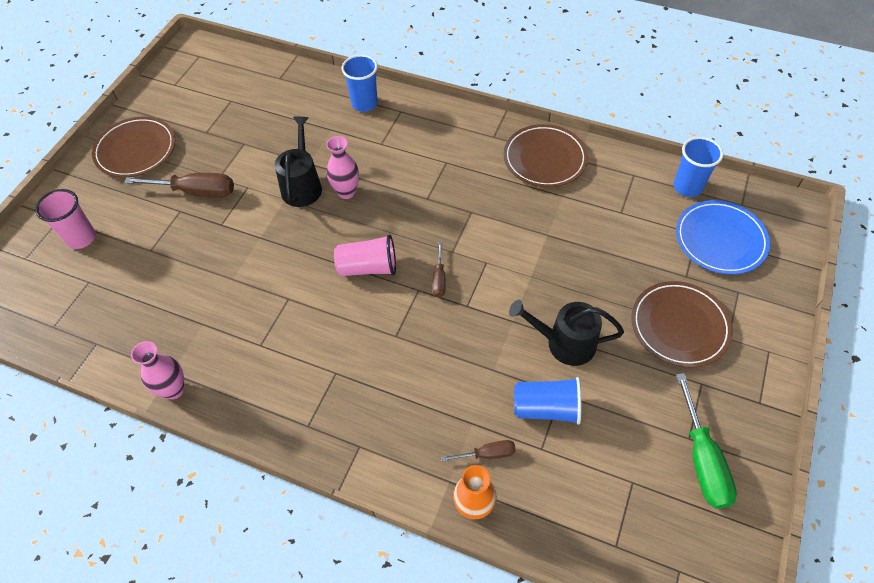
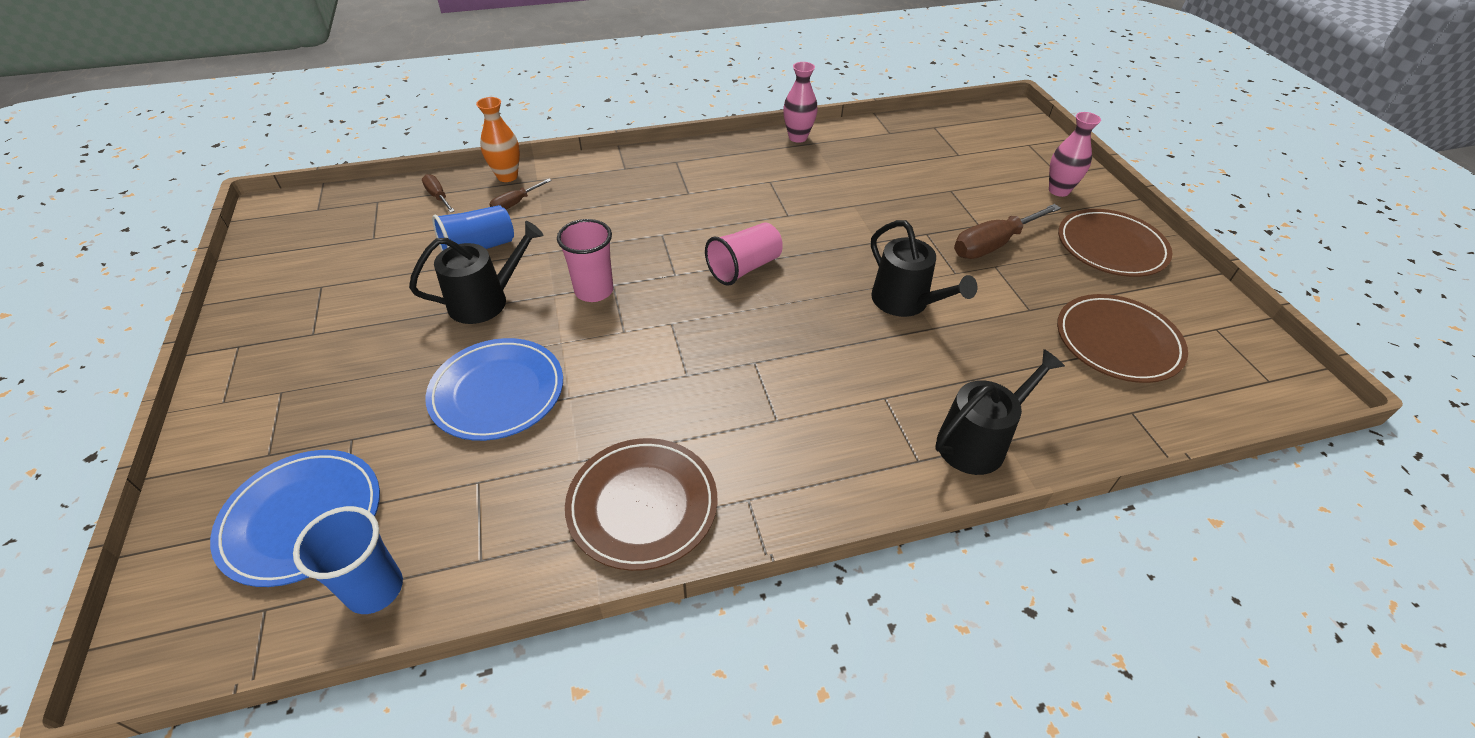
camera: 140 degrees right, 10 degrees down
(81, 238) = (1017, 172): pink cup -> pink cup (594, 291)
(346, 192) = (851, 320): pink vase -> pink vase (1059, 190)
(364, 104) = (977, 442): blue cup -> black watering can
(439, 279) = (662, 292): brown screwdriver -> brown screwdriver (438, 197)
(588, 260) = (497, 392): none -> blue plate
(679, 326) = (350, 376): brown plate -> brown plate (1117, 342)
(702, 459) = (304, 277): green screwdriver -> none

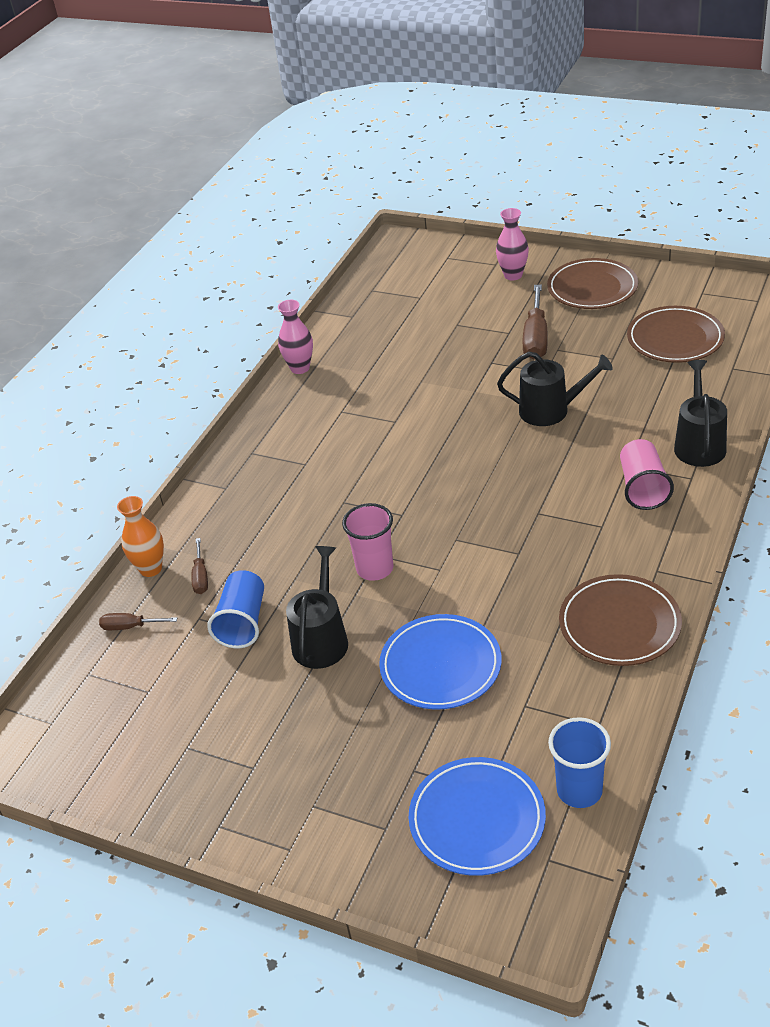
camera: 45 degrees left, 5 degrees down
(744, 268) = (433, 473): pink cup -> pink cup (643, 488)

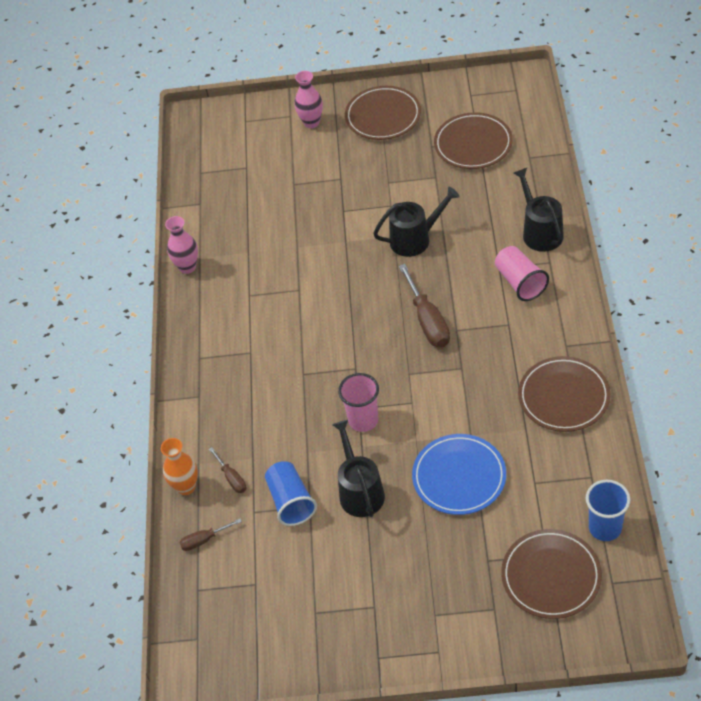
camera: 25 degrees left, 10 degrees up
(477, 819) = (551, 576): blue plate -> brown plate
(536, 337) = (365, 176): brown screwdriver -> brown screwdriver (427, 320)

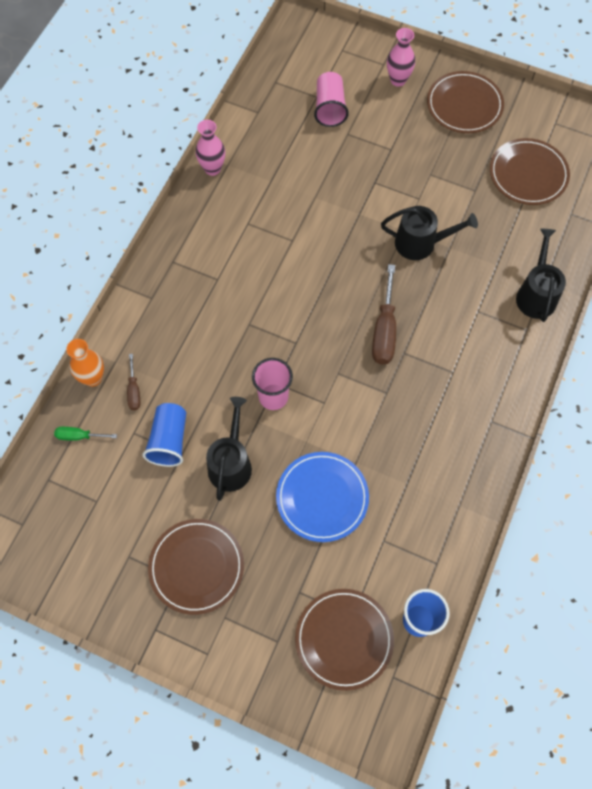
camera: 20 degrees right, 15 degrees up
(204, 540) = (79, 436): brown screwdriver -> green screwdriver
(520, 282) = (488, 336): pink cup -> pink cup (330, 108)
(563, 397) = (459, 471): brown plate -> brown plate (196, 567)

